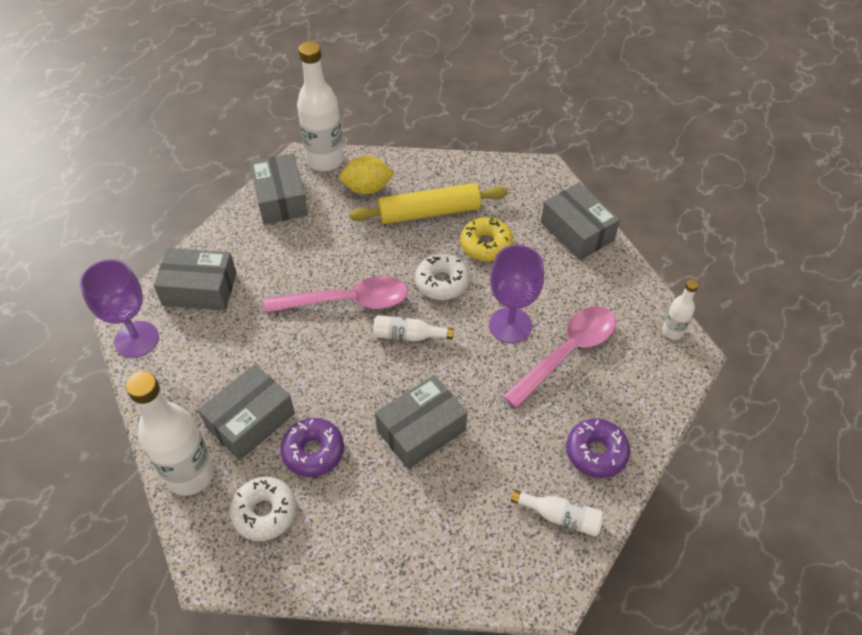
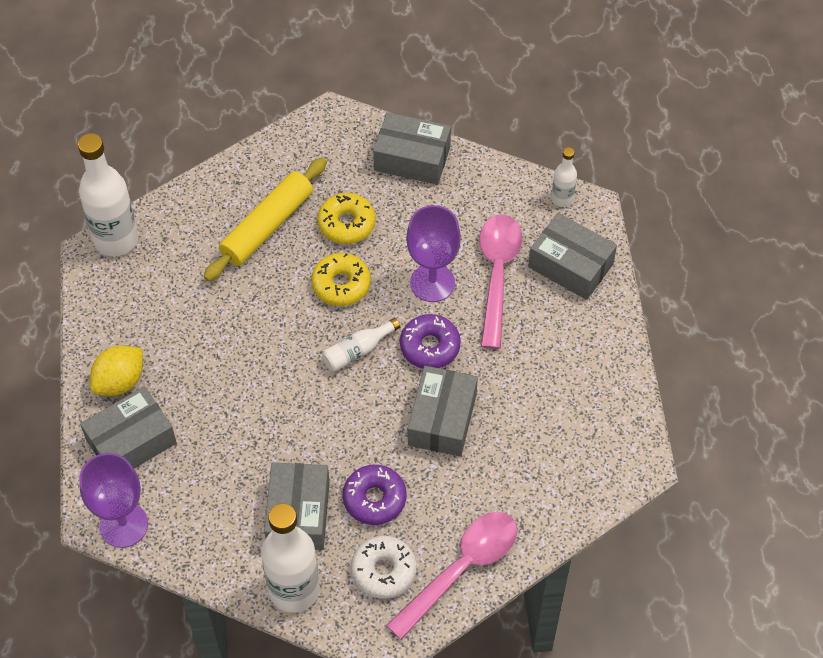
camera: 40 degrees left, 5 degrees up
(280, 199) = (114, 307): grey box -> grey box (570, 265)
(346, 301) = (276, 359): pink spoon -> pink spoon (461, 569)
(367, 188) = (186, 241): yellow lemon -> yellow lemon (120, 381)
(442, 282) = (341, 284): white donut -> yellow donut
(561, 517) = (602, 406): white bottle -> none
(596, 452) = (586, 339): purple donut -> purple donut (430, 346)

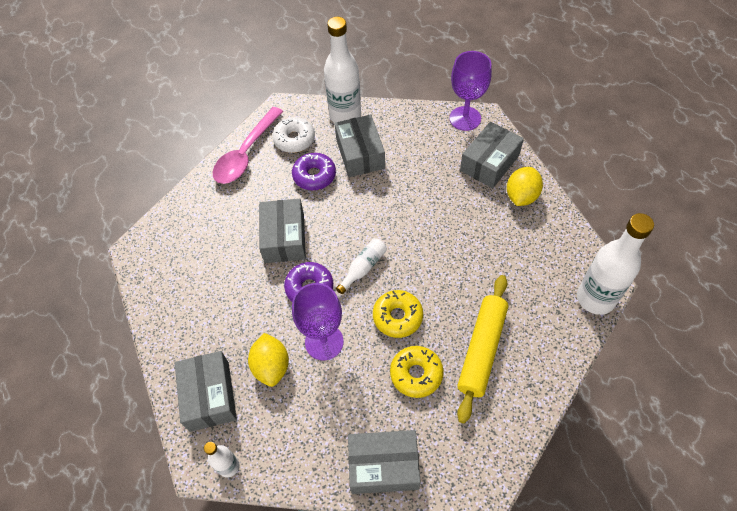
camera: 165 degrees right, 0 degrees up
(497, 275) = (271, 366): pink spoon -> yellow lemon
(570, 265) = (209, 396): grey box -> grey box turned 60 degrees clockwise

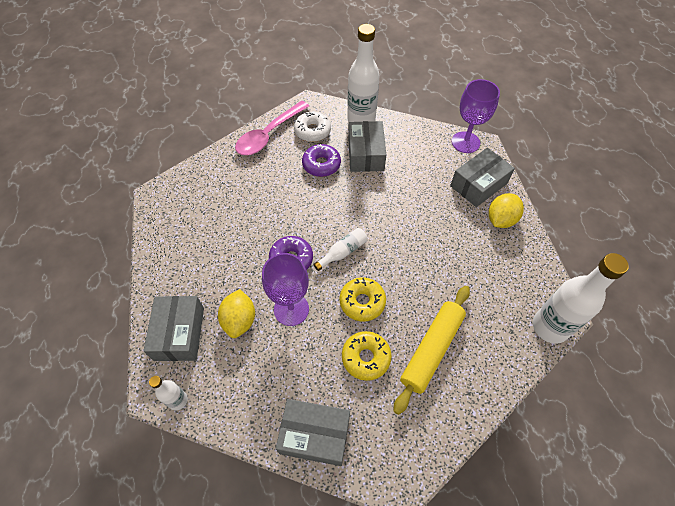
camera: 10 degrees right, 0 degrees up
(284, 238) = (281, 211): grey box -> none

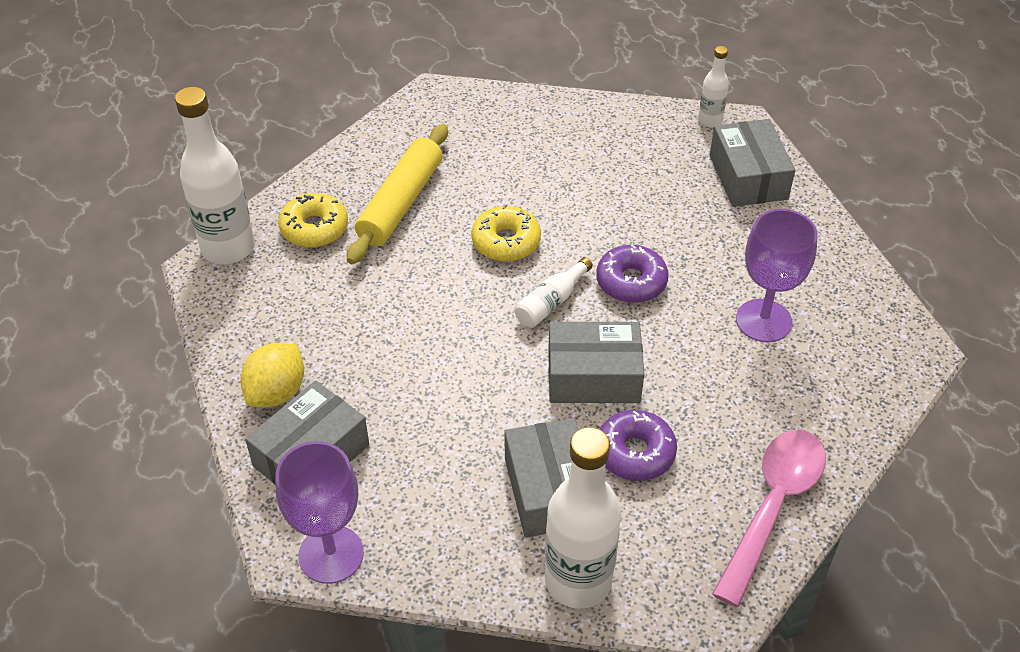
camera: 170 degrees right, 10 degrees down
(239, 320) = (674, 200): yellow lemon -> none
(291, 309) = (607, 221): purple goblet -> purple goblet (763, 321)
(312, 131) = (680, 531): white donut -> none
(314, 435) = (536, 114): grey box -> grey box (593, 376)
(366, 358) = (489, 184): yellow donut -> yellow donut (314, 228)

